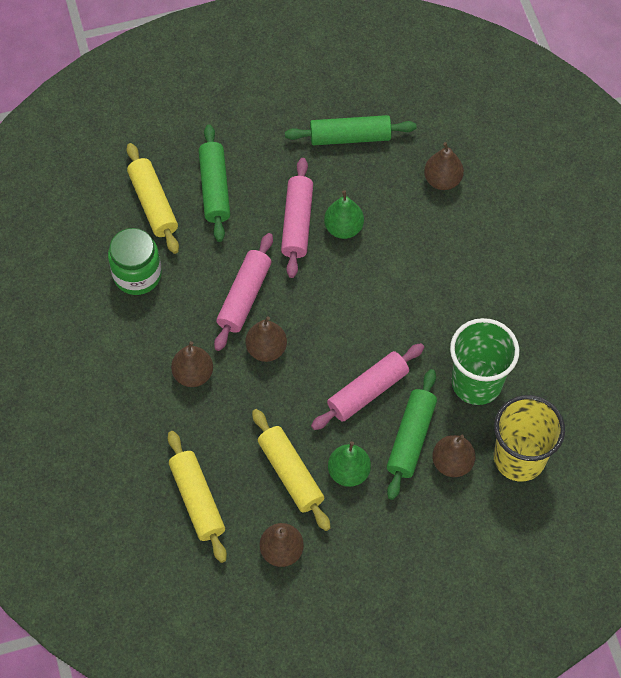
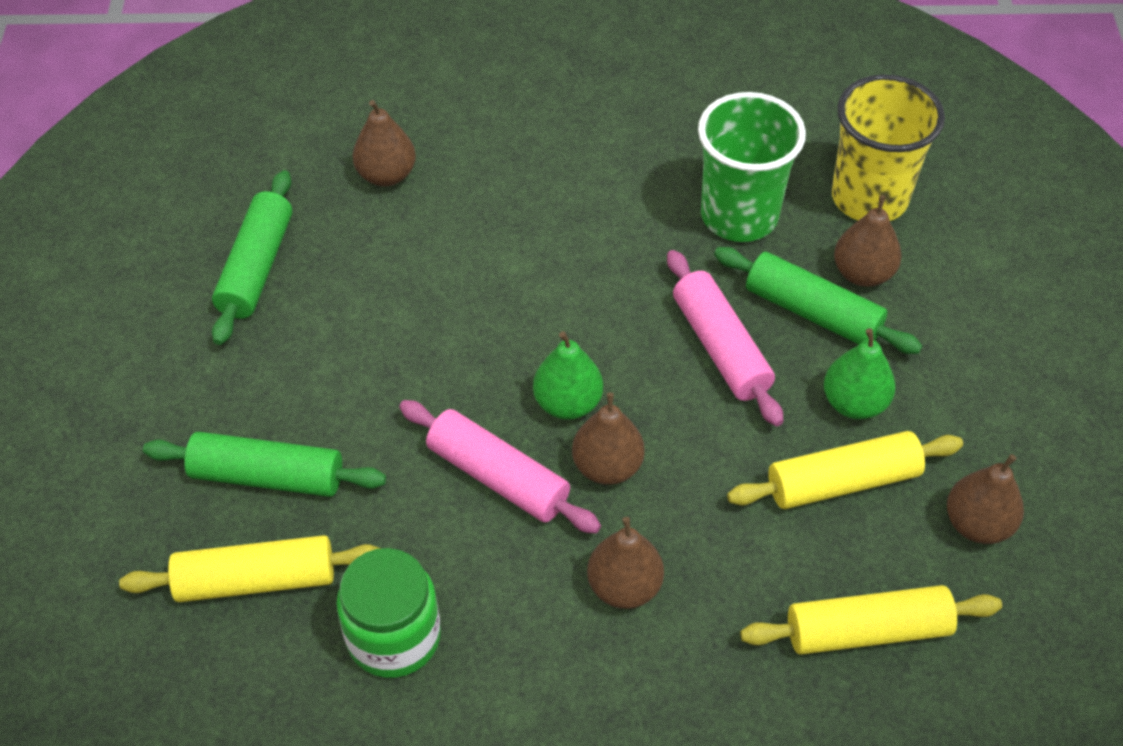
camera: 75 degrees left, 10 degrees down
(297, 223) = (386, 372): pink rolling pin -> none
(343, 228) = (420, 313): green pear -> green pear (568, 403)

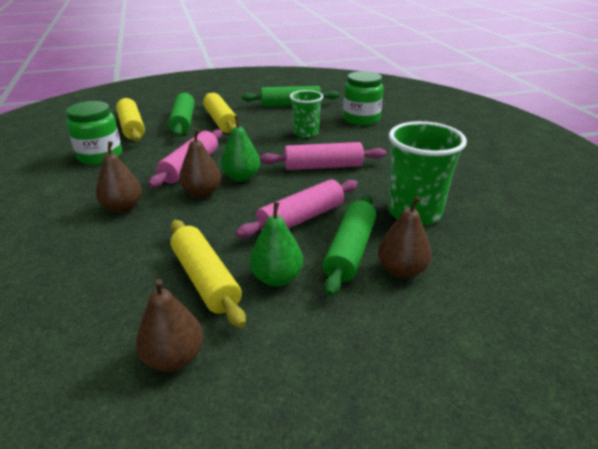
camera: 75 degrees right, 20 degrees down
(386, 175) = (361, 119): brown pear -> green jar
(418, 274) = (306, 133): none -> green cup
(565, 282) = (323, 166): none -> pink rolling pin
(867, 630) = (79, 303): yellow rolling pin -> yellow rolling pin (221, 121)
(869, 198) = (480, 266): yellow cup -> none

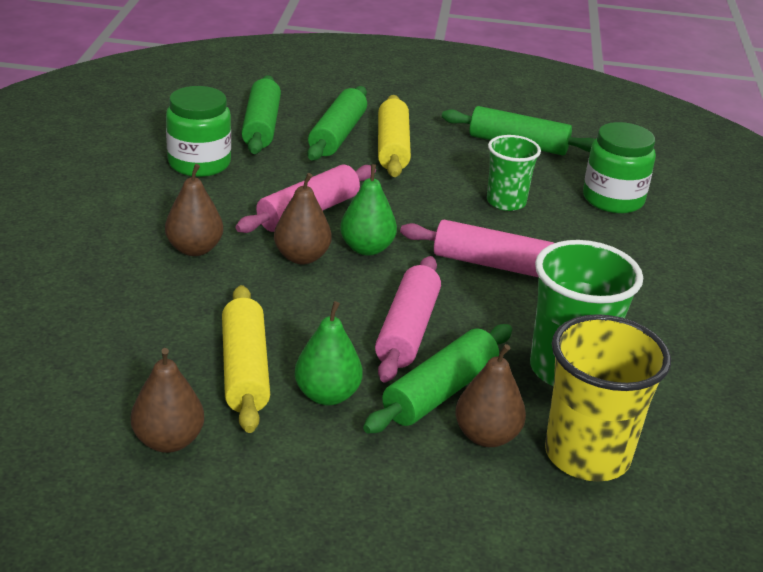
camera: 20 degrees right, 0 degrees up
(132, 127) = (261, 126): yellow rolling pin -> green rolling pin
(301, 218) = (407, 331): pink rolling pin -> pink rolling pin turned 60 degrees counterclockwise
(470, 261) = (587, 455): none -> yellow cup

